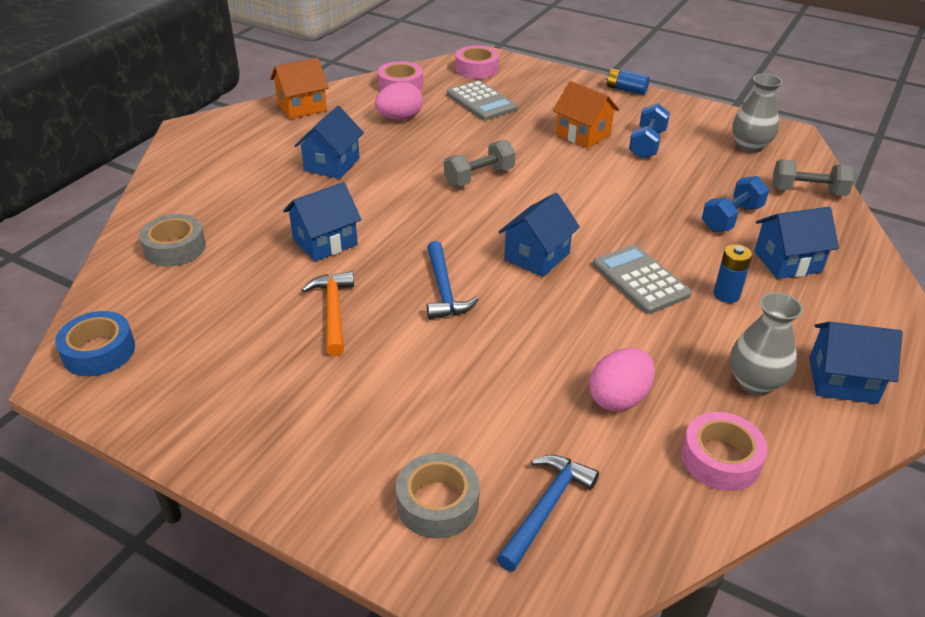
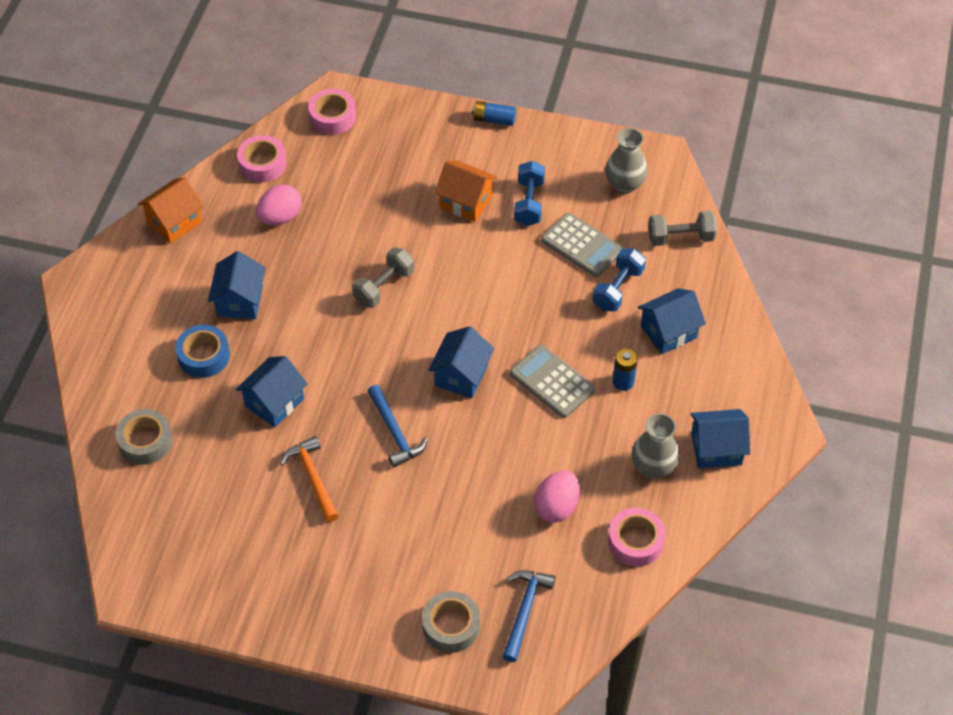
camera: 15 degrees left, 15 degrees up
(99, 351) = (143, 564): blue tape -> blue tape (204, 356)
(481, 102) = (353, 172): grey calculator -> grey calculator (582, 245)

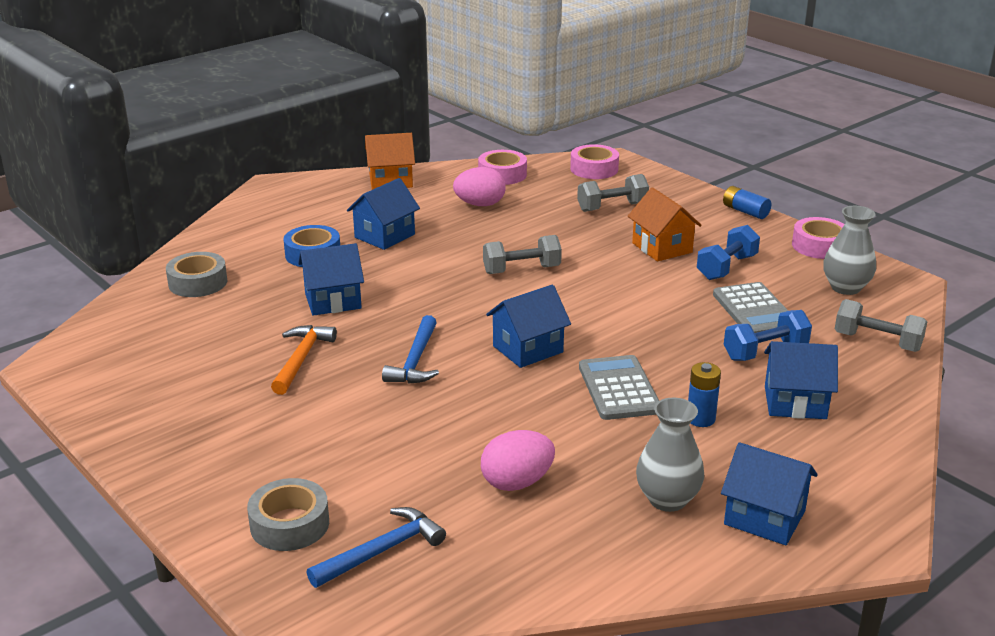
camera: 35 degrees right, 25 degrees down
(389, 166) = (612, 207): none -> grey dumbbell
(635, 541) = (578, 553): pink tape -> pink tape (819, 246)

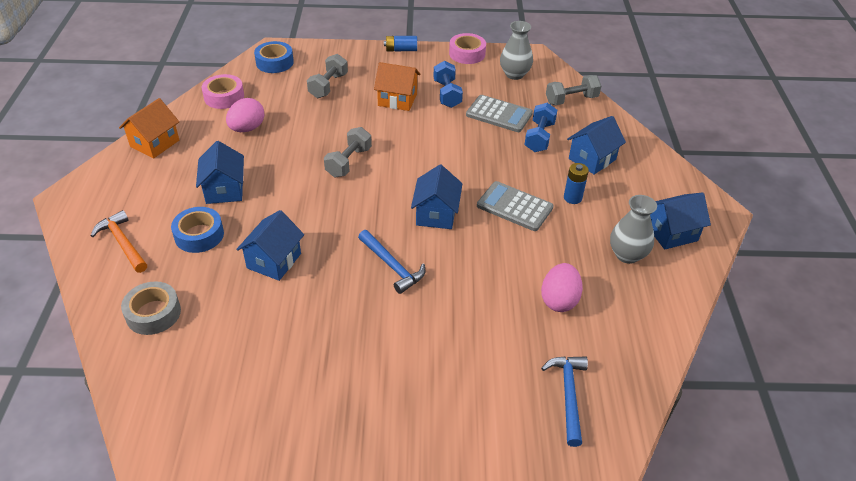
camera: 50 degrees left, 15 degrees up
(289, 524) = (503, 424): grey tape -> none
(301, 359) = (326, 316): orange hammer -> orange hammer (123, 243)
(594, 169) = (274, 62): pink tape -> blue tape

